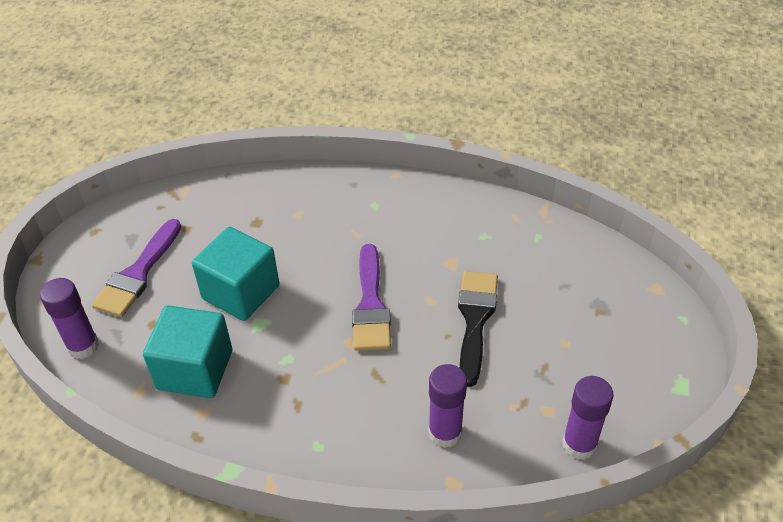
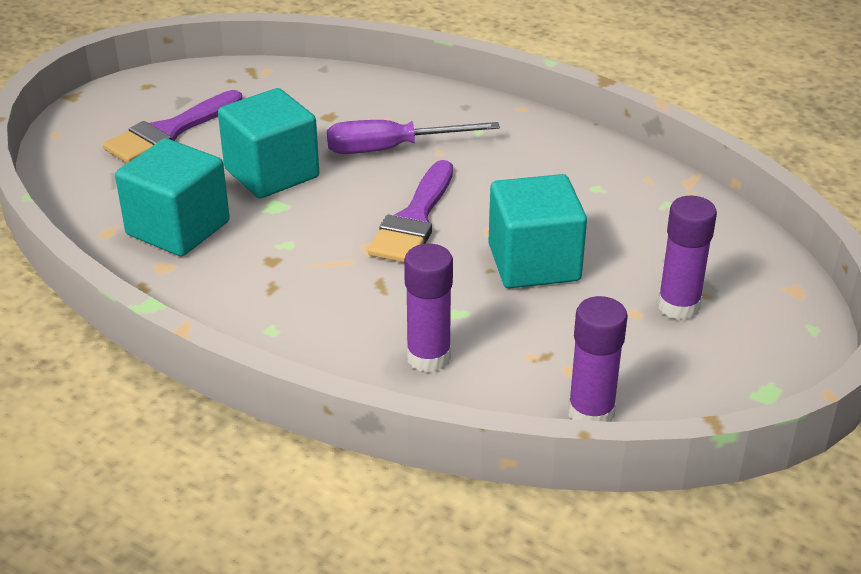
camera: 20 degrees right, 10 degrees down
(83, 346) = (73, 179): purple glue stick -> purple glue stick (678, 306)
(320, 241) = (391, 149): none -> purple screwdriver
(475, 319) = (534, 263): black brush -> turquoise cube

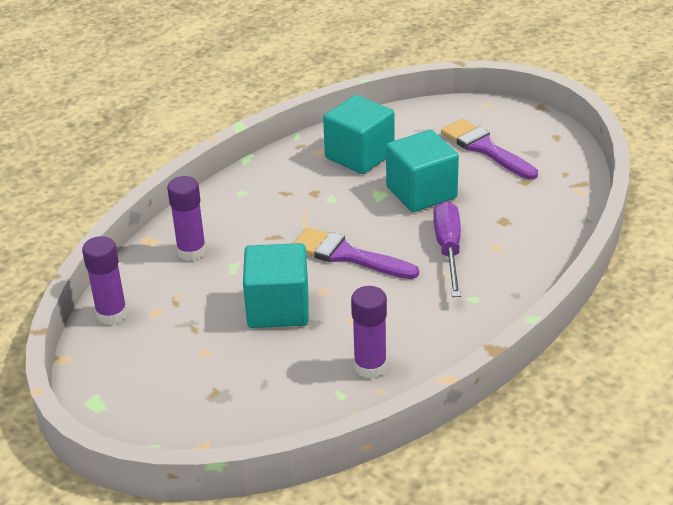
camera: 100 degrees right, 0 degrees up
(678, 306) = (203, 375): purple glue stick -> purple glue stick (370, 367)

